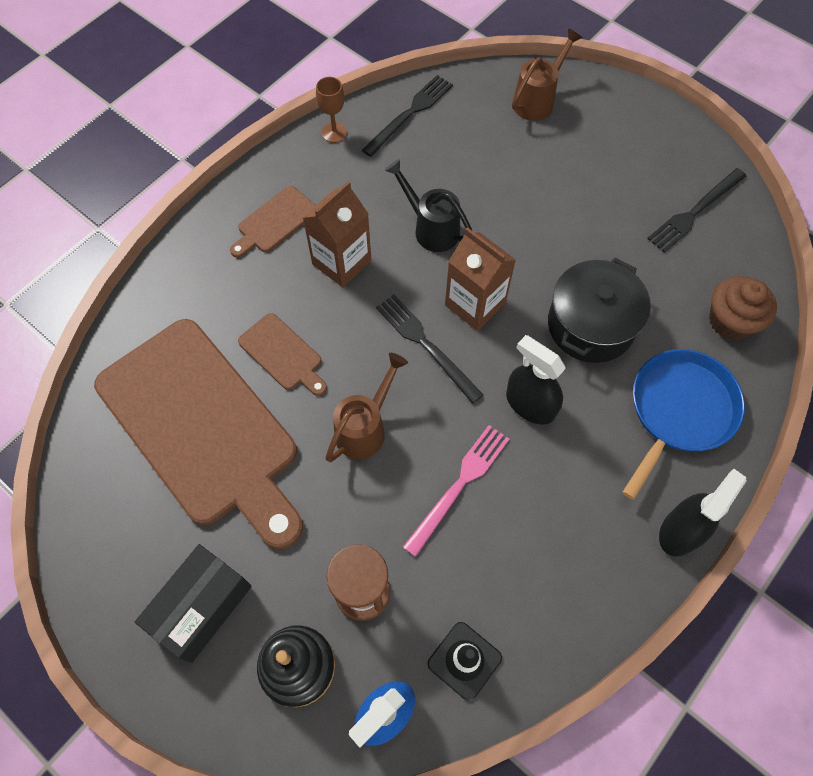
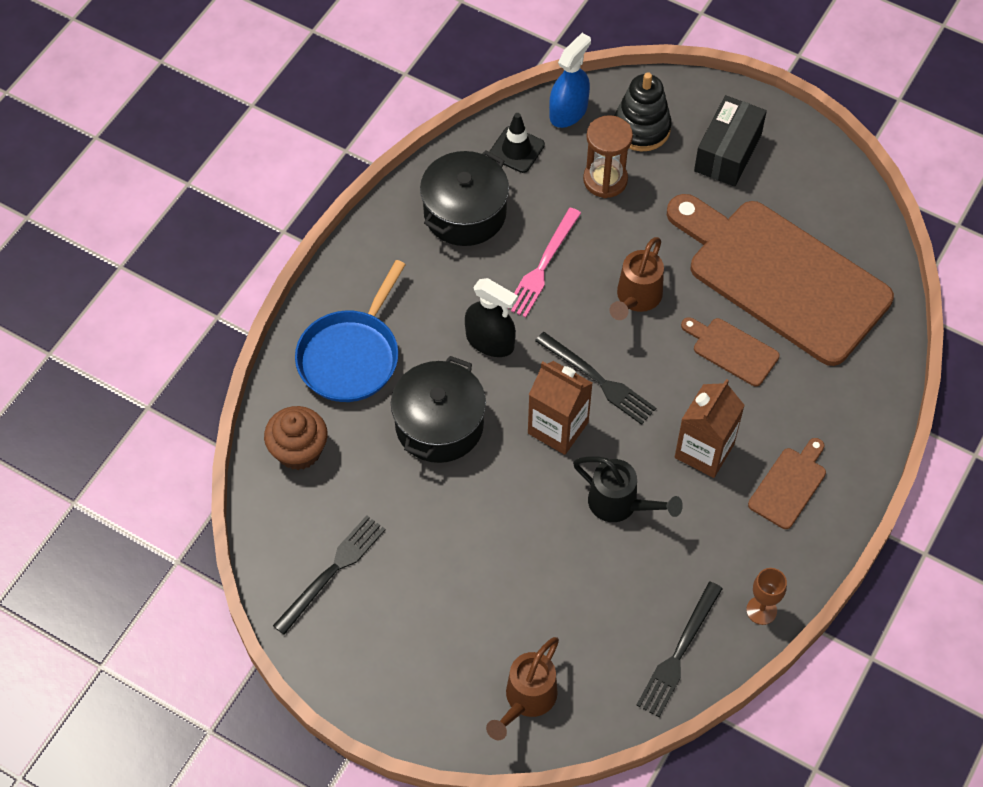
camera: 170 degrees right, 5 degrees down
(541, 573) = (465, 213): none -> black pot
(681, 530) = (350, 260): black spray bottle -> none

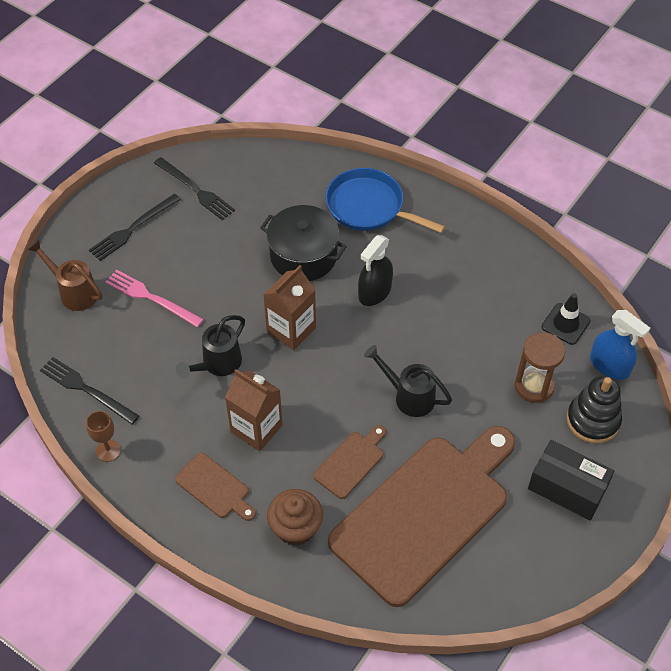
camera: 95 degrees right, 5 degrees down
(299, 450) = (293, 175): brown cupcake -> brown cupcake (295, 527)
(465, 213) = (499, 284): black pot -> none
(543, 266) = (445, 333): pink fork -> pink fork (151, 298)
(598, 380) = (331, 361): black fork -> black fork (133, 229)
(636, 298) = (409, 396): brown watering can -> black watering can

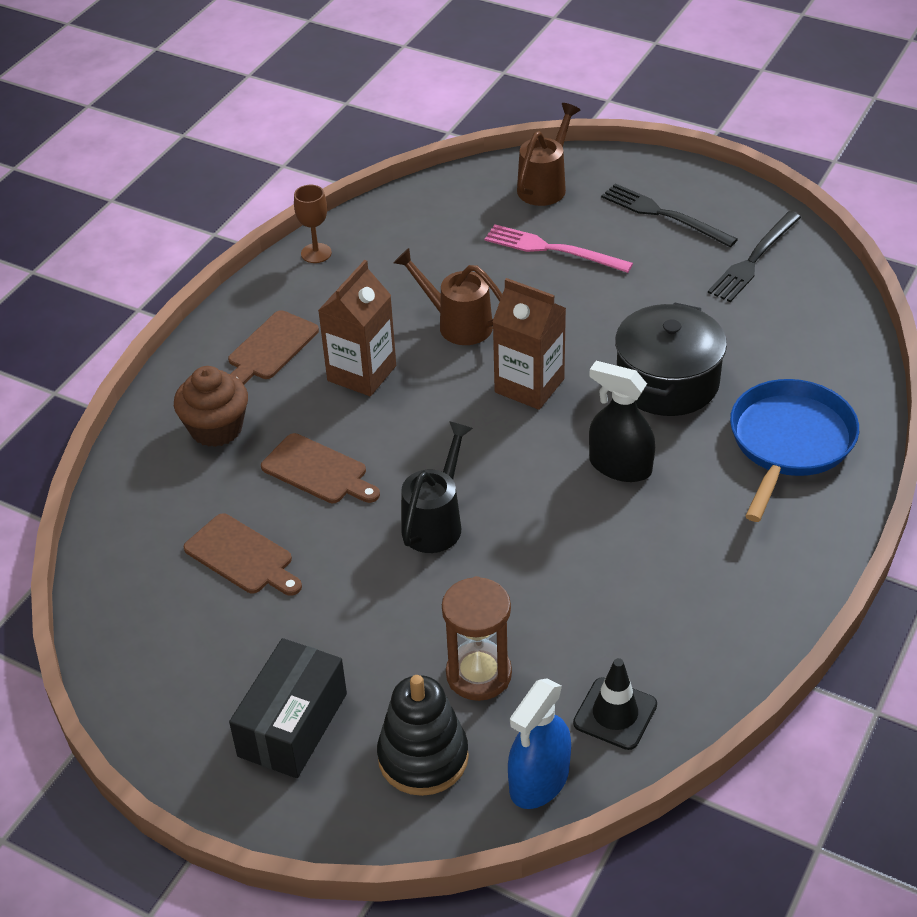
camera: 85 degrees right, 10 degrees down
(86, 389) = (400, 221): black fork -> none
(151, 298) = (552, 249): pink fork -> pink fork turned 90 degrees counterclockwise
(218, 364) = (458, 324): black watering can -> brown watering can
(425, 513) = (242, 557): brown cutting board -> brown cutting board, size x0.41

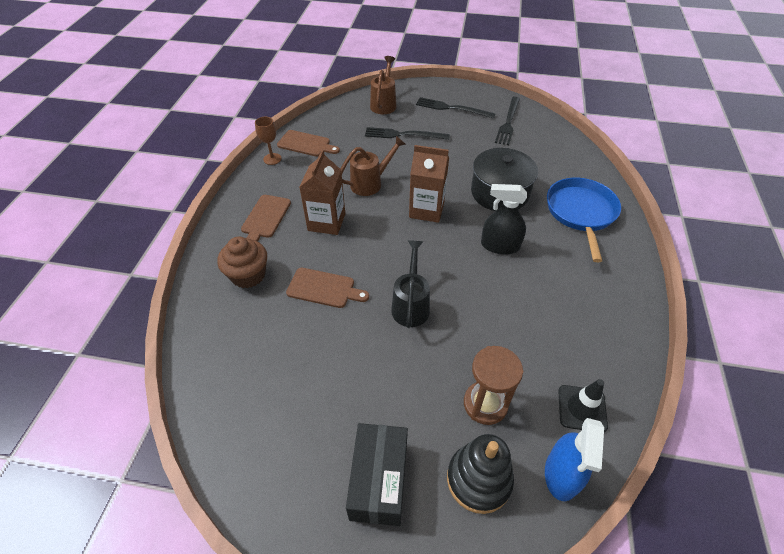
camera: 20 degrees left, 5 degrees up
(242, 557) = (296, 359): brown cutting board -> brown cutting board (306, 144)
(458, 324) = (370, 183): brown watering can -> brown watering can turned 135 degrees clockwise
(552, 249) = (403, 135): pink fork -> black fork

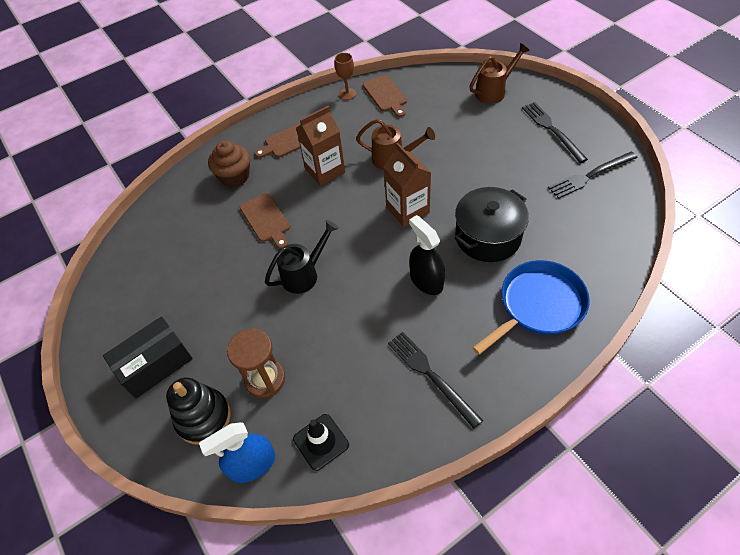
camera: 50 degrees right, 5 degrees up
(403, 135) = (473, 131): black fork -> black fork (431, 375)

